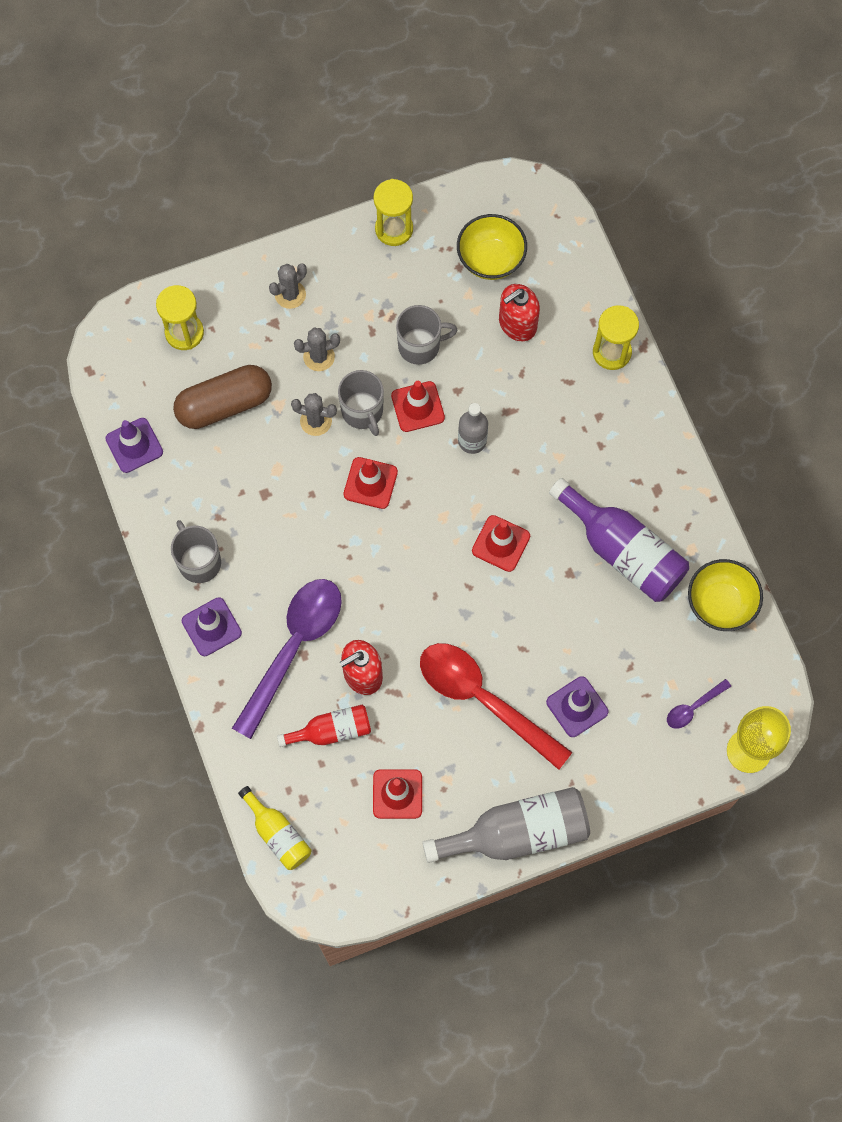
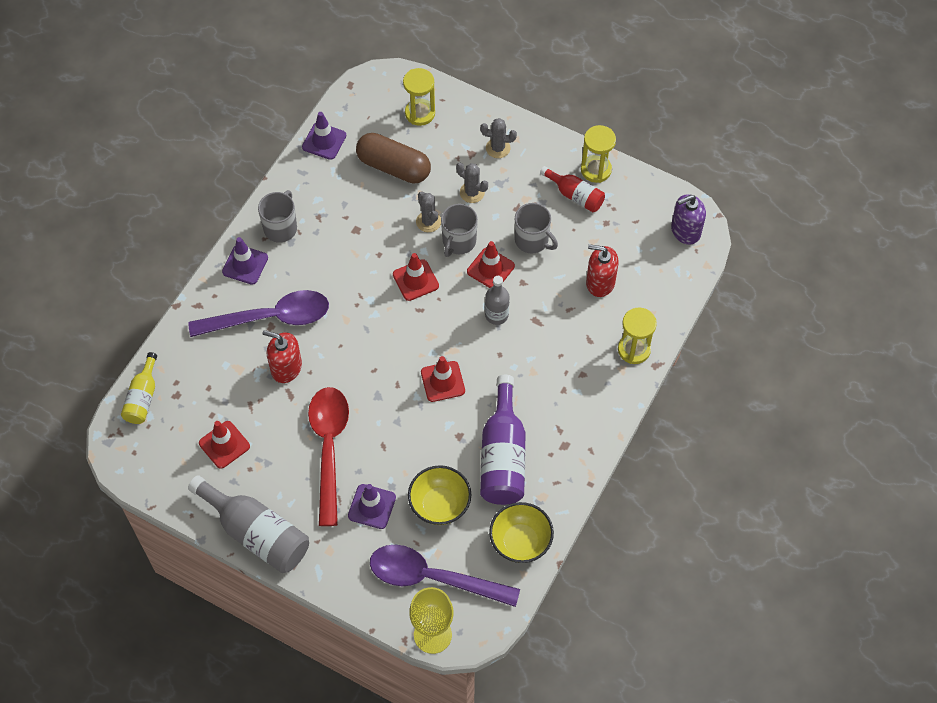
camera: 50 degrees right, 10 degrees down
(332, 730) = (234, 378): red bottle -> red bottle (575, 195)
(490, 259) = (629, 236): yellow bowl -> yellow bowl (440, 505)
(528, 207) = (685, 231): none -> purple soap dispenser
(693, 707) = (433, 578): purple spoon -> purple spoon, size x2.33

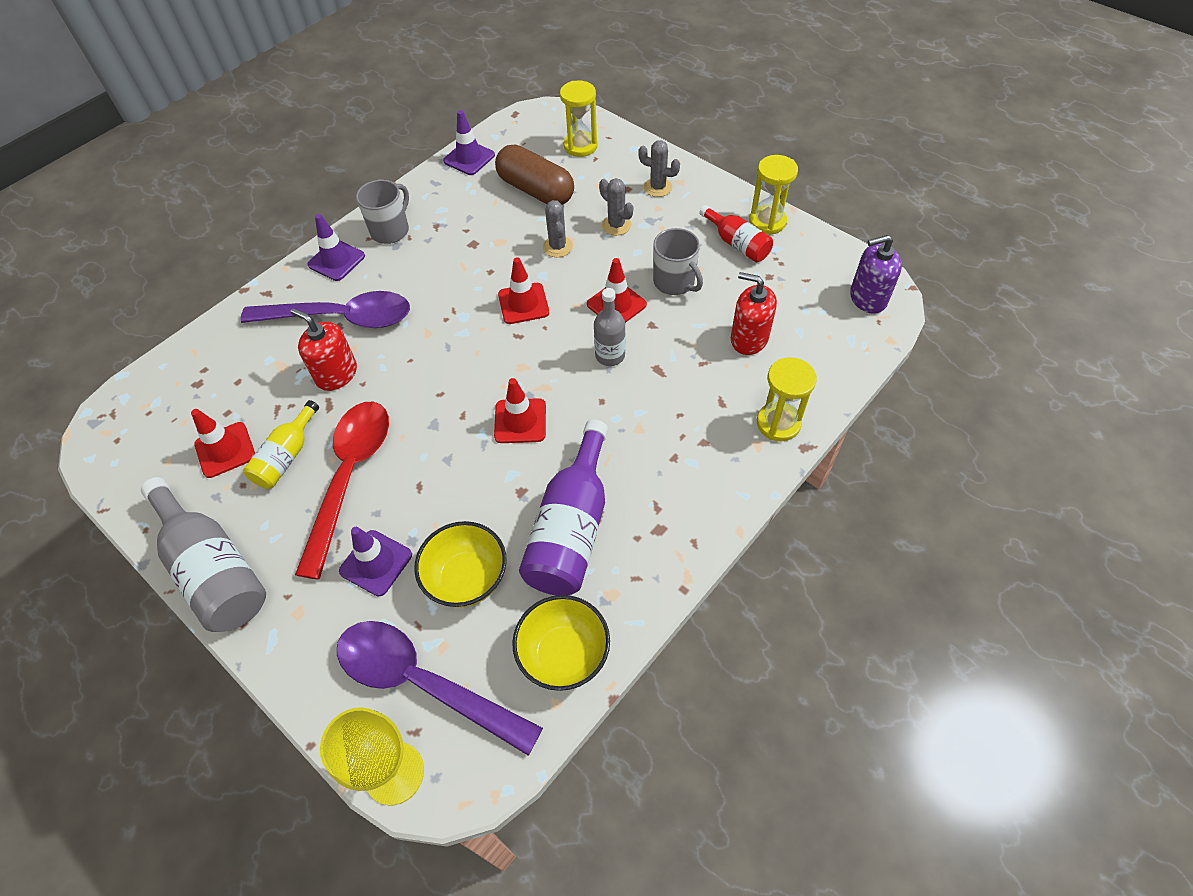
camera: 15 degrees right, 5 degrees down
(143, 397) = (158, 379): yellow bottle -> yellow bottle (287, 456)
(458, 242) = (586, 271): grey mug -> none

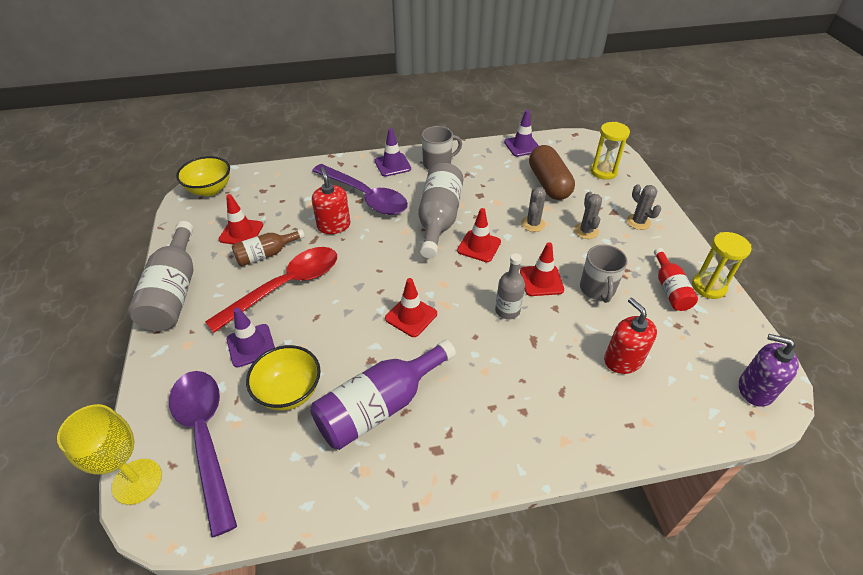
camera: 35 degrees right, 10 degrees down
(287, 456) = (266, 254): yellow bottle -> brown bottle
(453, 297) = (438, 219): none -> grey bottle
(563, 654) = (297, 487): yellow bowl -> yellow bowl (210, 189)
(778, 423) = (595, 436): yellow hourglass -> none

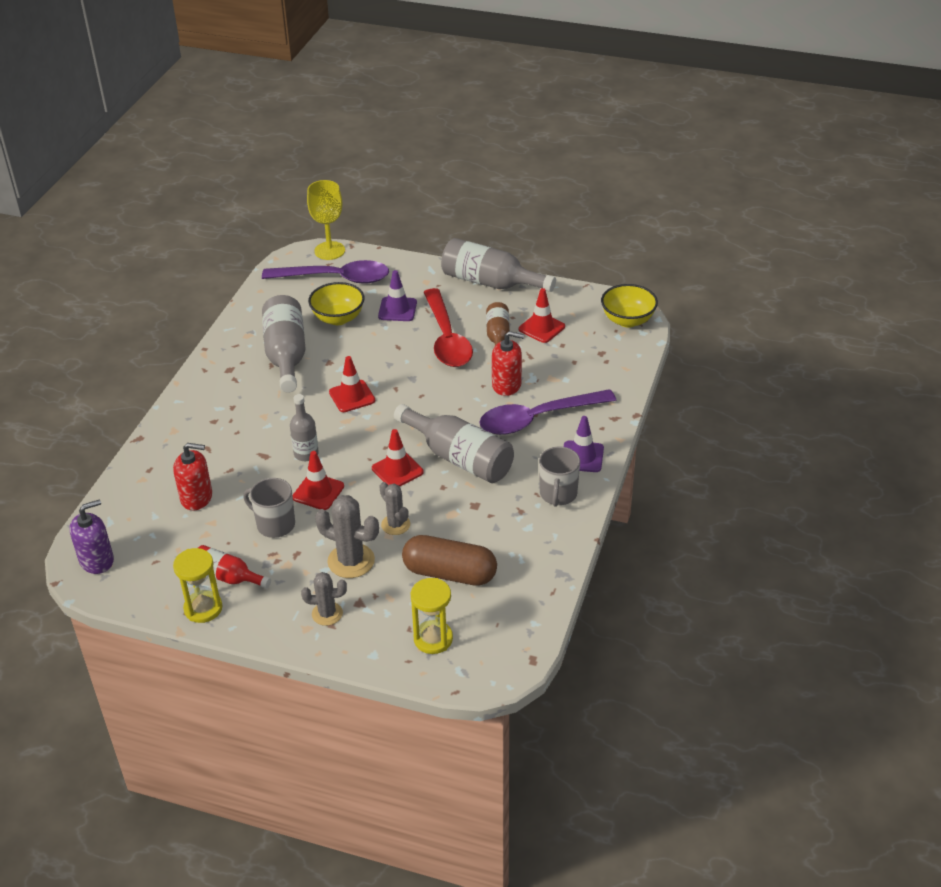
camera: 120 degrees right, 5 degrees down
(380, 406) = (286, 355): purple bottle -> grey bottle
(522, 146) = (542, 588): purple traffic cone -> none
(586, 231) = (351, 561): grey cactus -> grey cactus, size x1.58

